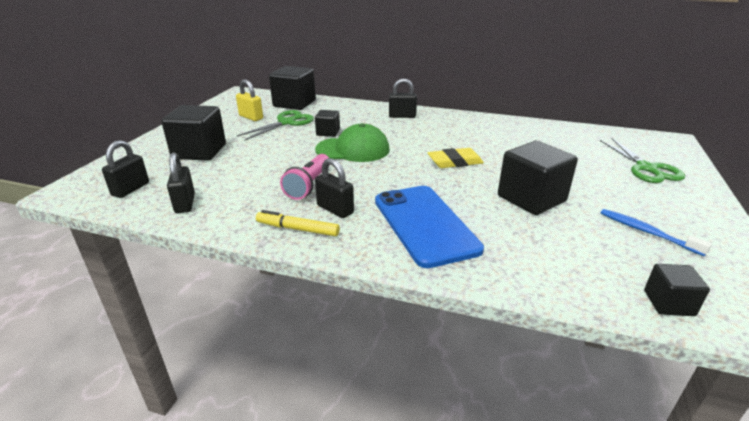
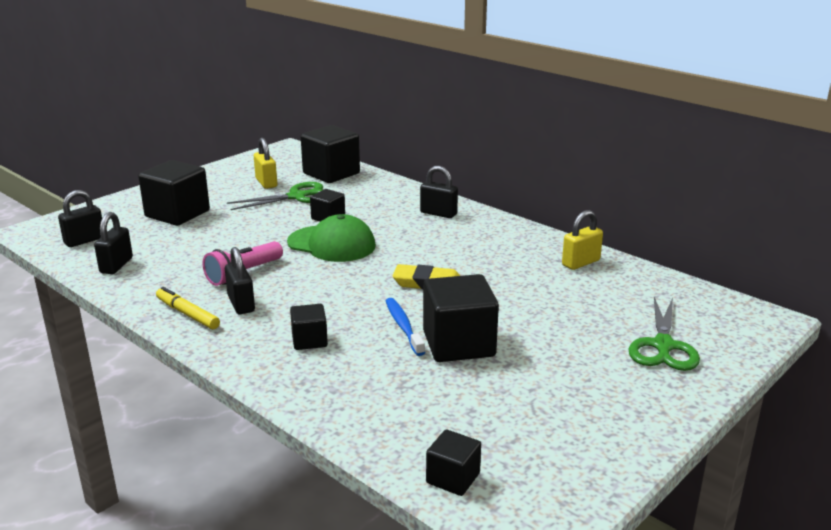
camera: 25 degrees right, 5 degrees down
(425, 224) = (309, 340): blue phone -> black cube
(529, 129) = (580, 263): none -> yellow padlock
(647, 232) = (540, 412): blue toothbrush -> blue toothbrush (403, 326)

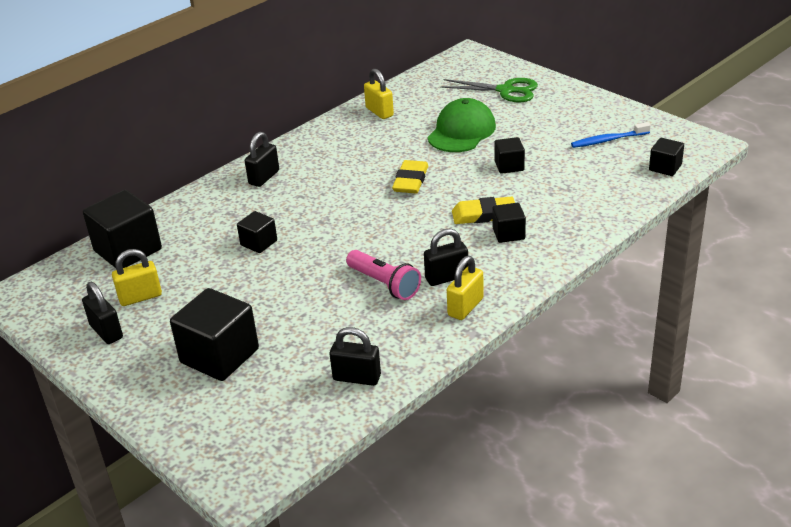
camera: 85 degrees left, 10 degrees up
(84, 240) = (284, 421): black padlock -> black padlock (106, 331)
(187, 314) = (465, 307): yellow marker -> yellow padlock
(297, 197) = (193, 269): green scissors -> none
(332, 244) = (324, 236): green cap -> green cap (461, 131)
(352, 326) = (484, 214): none -> yellow eraser
(403, 326) = (484, 190): blue toothbrush -> blue toothbrush (608, 140)
(458, 344) = (509, 166): black cube -> black cube, size x0.53

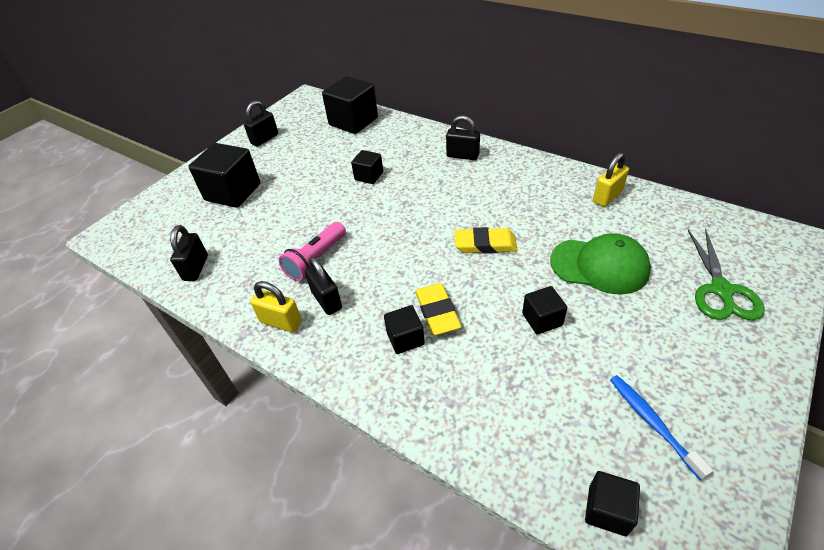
camera: 80 degrees right, 10 degrees up
(140, 297) = (300, 141): yellow padlock -> none

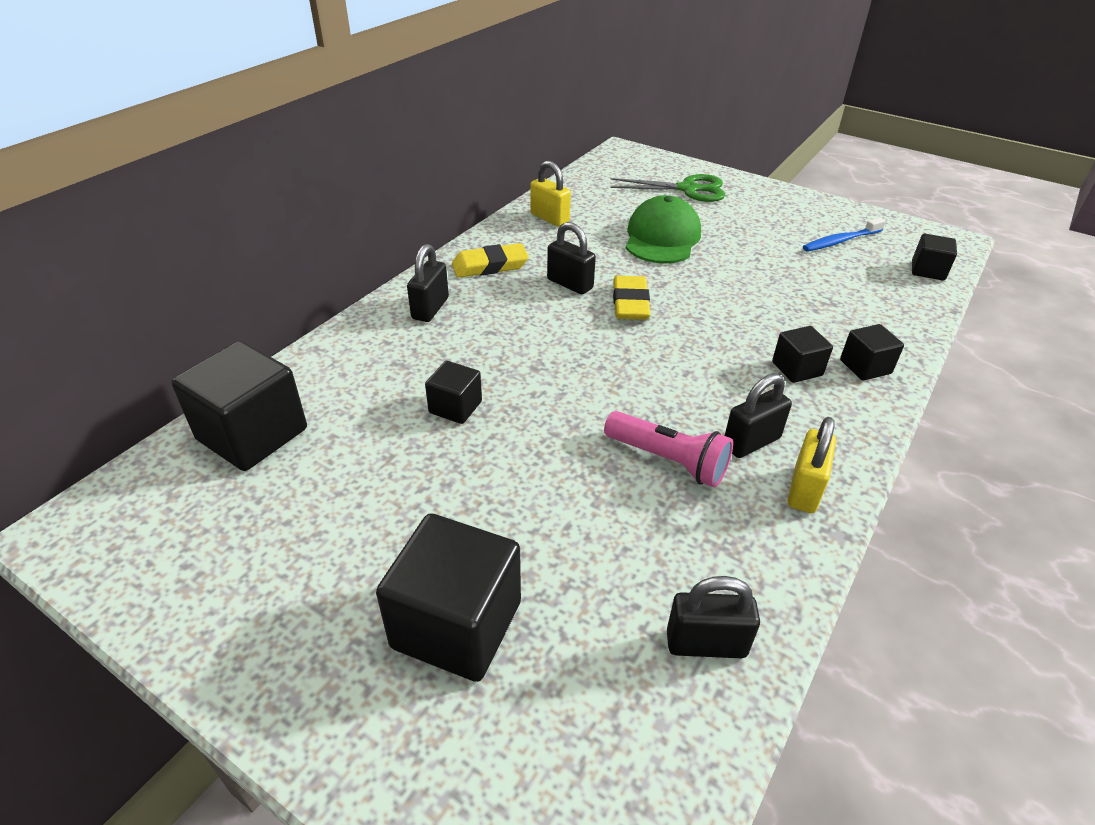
camera: 95 degrees left, 5 degrees down
(264, 139) = (241, 594): black padlock -> black padlock (570, 284)
(437, 312) = (749, 344): yellow eraser -> yellow eraser (490, 265)
(542, 319) = (744, 277): black cube -> black cube (865, 367)

